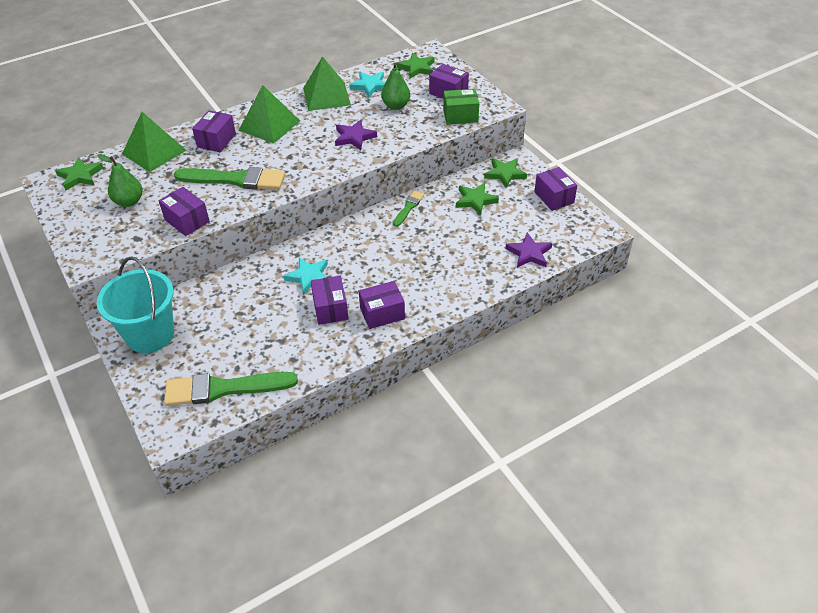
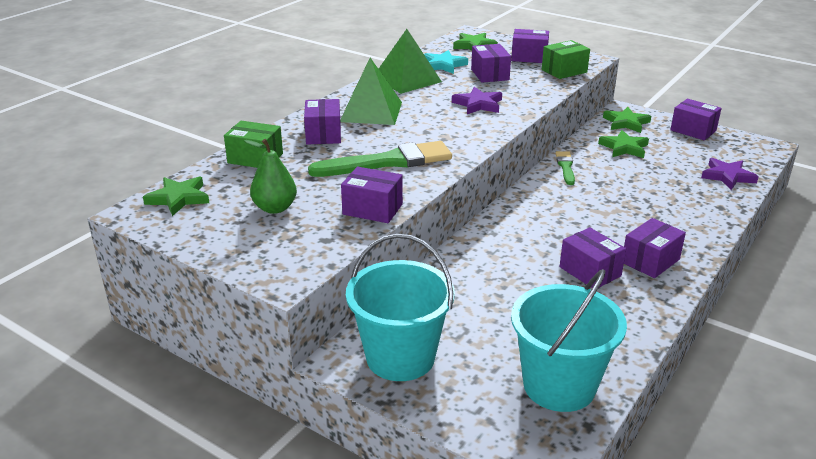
camera: 25 degrees left, 15 degrees down
(154, 152) = (255, 158): green pyramid -> green box
(224, 388) = (559, 386): green brush -> turquoise bucket
(309, 277) = (531, 249): turquoise star -> none
(396, 106) = (490, 74): green pear -> purple box

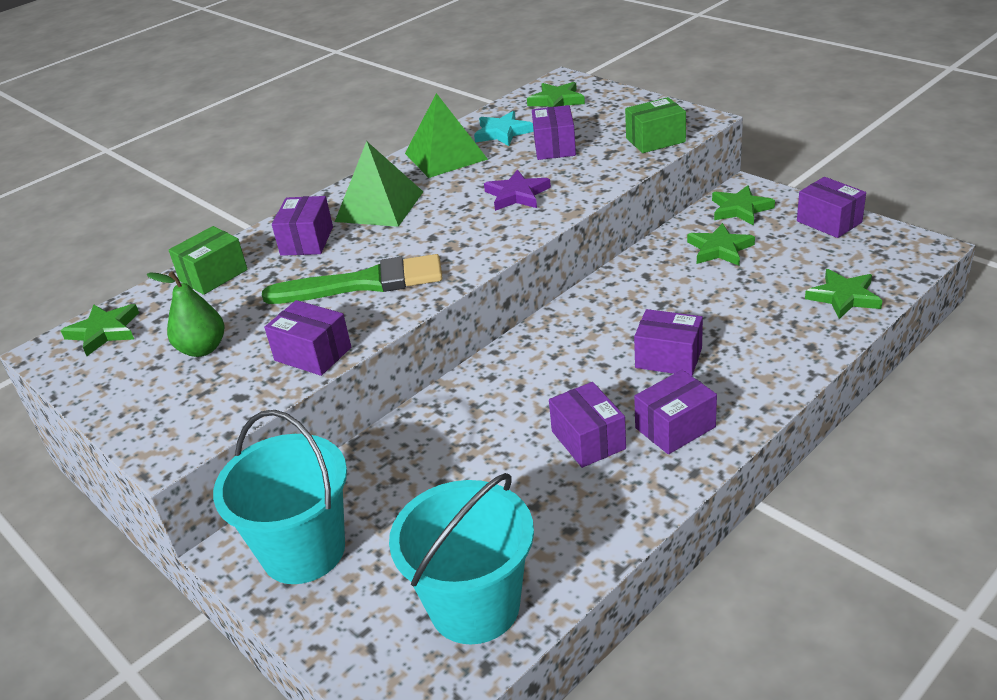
camera: 15 degrees right, 5 degrees up
(255, 158) = (213, 275): green box -> green box turned 75 degrees counterclockwise
(529, 57) = (619, 118): purple box -> purple box (668, 358)
(565, 167) = (627, 278): green brush -> none
(727, 176) = (844, 297): purple star -> green star

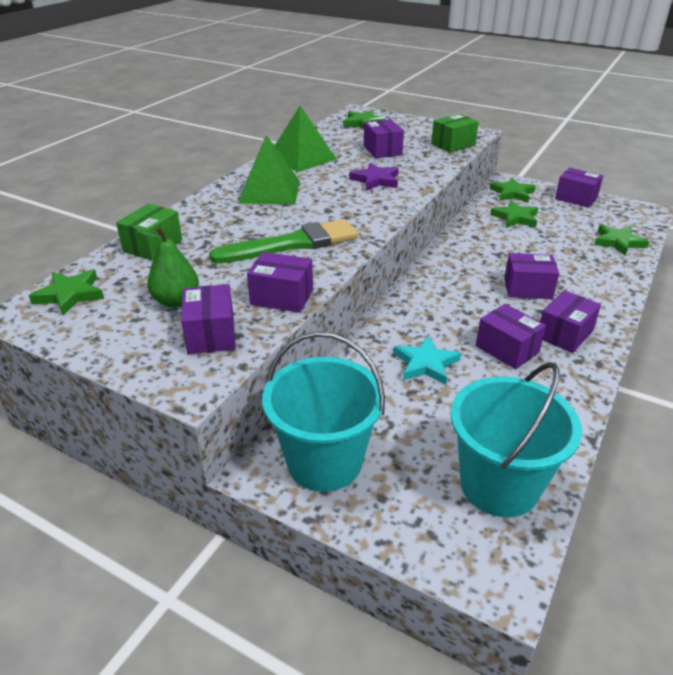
camera: 20 degrees left, 0 degrees up
(307, 241) = (223, 217): purple box -> purple box (211, 334)
(502, 133) = (336, 142): turquoise star -> turquoise star (425, 364)

